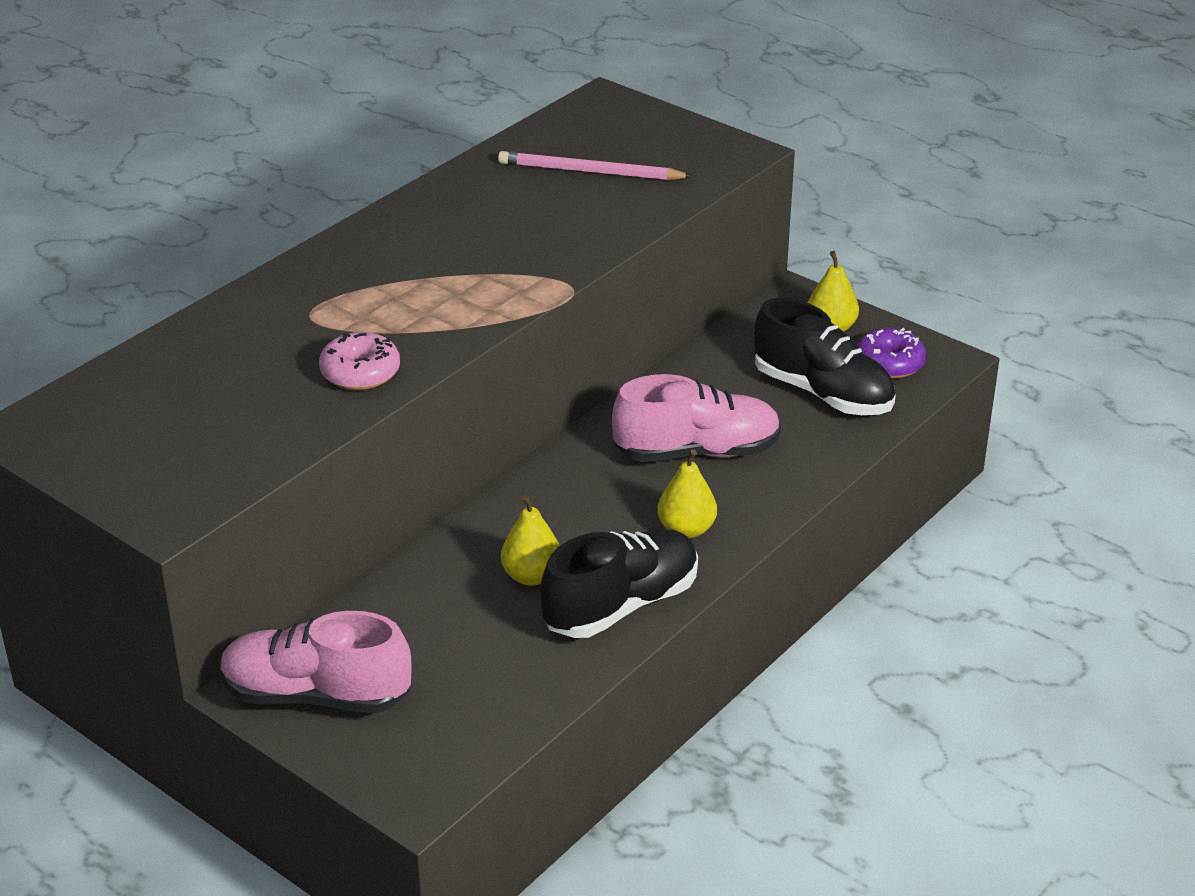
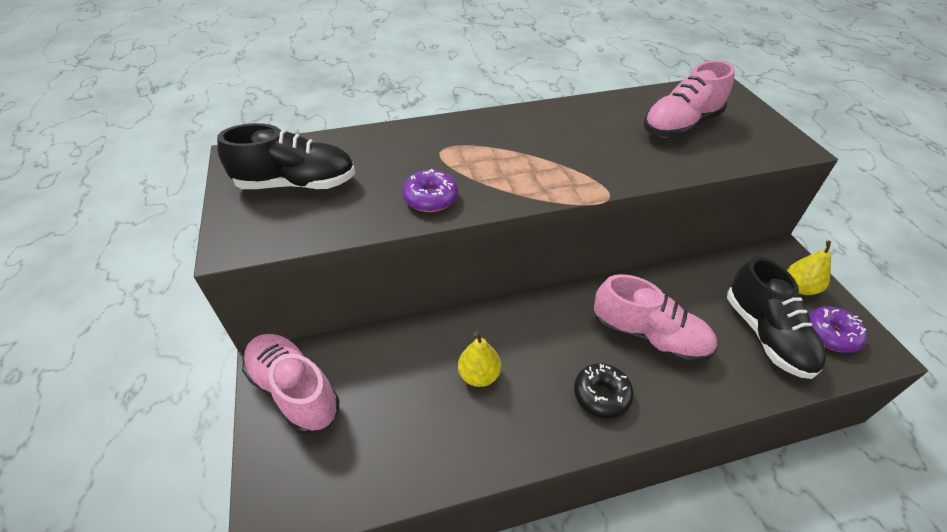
camera: 35 degrees right, 10 degrees up
(360, 373) = (430, 198): pink donut -> purple donut
(591, 172) = (681, 126): pink pencil -> pink shoe
(621, 605) = (515, 433): black shoe -> black shoe (297, 184)
(686, 530) = (601, 395): yellow pear -> black donut

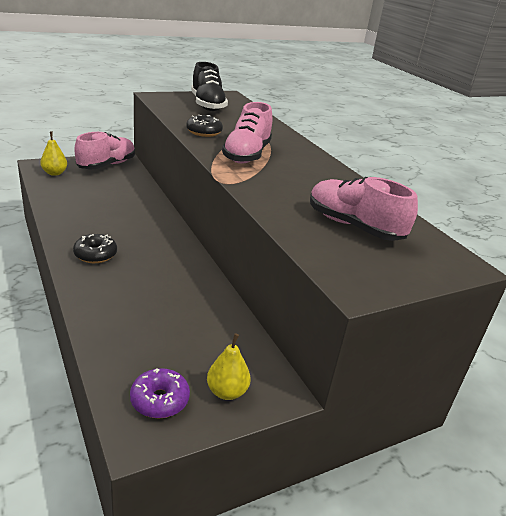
camera: 75 degrees right, 15 degrees down
(430, 198) = (204, 132): purple donut -> black donut
(479, 375) = (114, 212): yellow pear -> yellow pear (54, 173)
(649, 337) = (149, 281): pink shoe -> pink shoe (247, 155)
(766, 335) = (156, 350): black shoe -> none

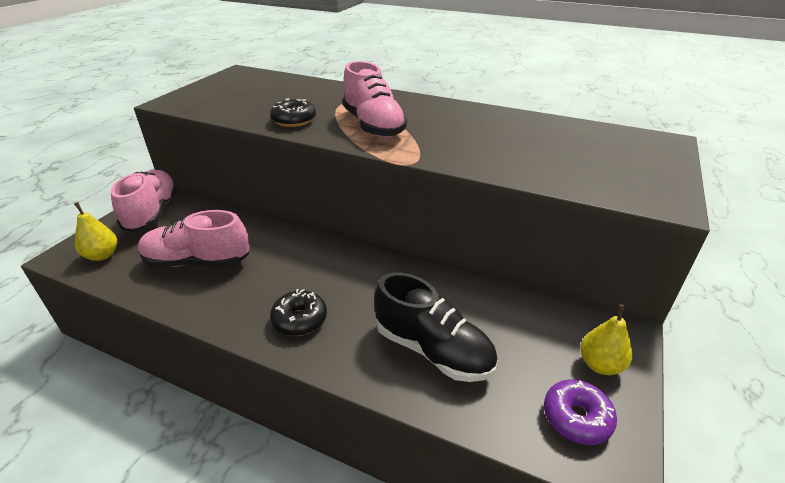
camera: 35 degrees left, 5 degrees up
(207, 105) = (241, 90): black shoe -> black shoe (432, 350)
(353, 226) = (563, 149): pink shoe -> pink shoe (197, 262)

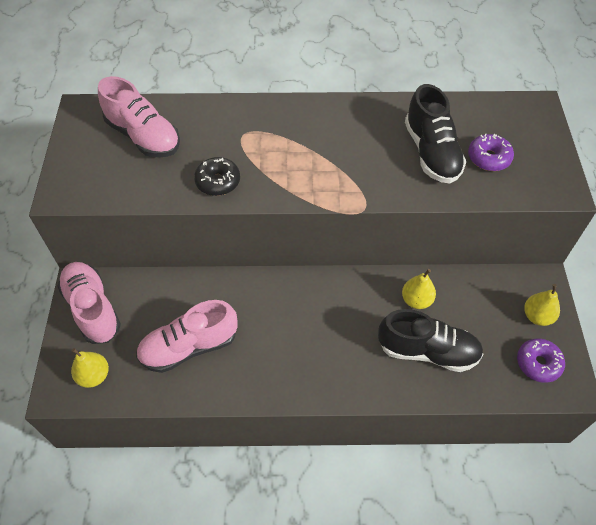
camera: 25 degrees left, 20 degrees up
(299, 320) = (318, 366): black donut -> none
(373, 126) = (296, 165): pink shoe -> pink shoe (143, 136)
(451, 299) = (416, 300): none -> yellow pear
(516, 145) = (431, 152): none -> black shoe
(581, 161) = (488, 158): none -> purple donut

